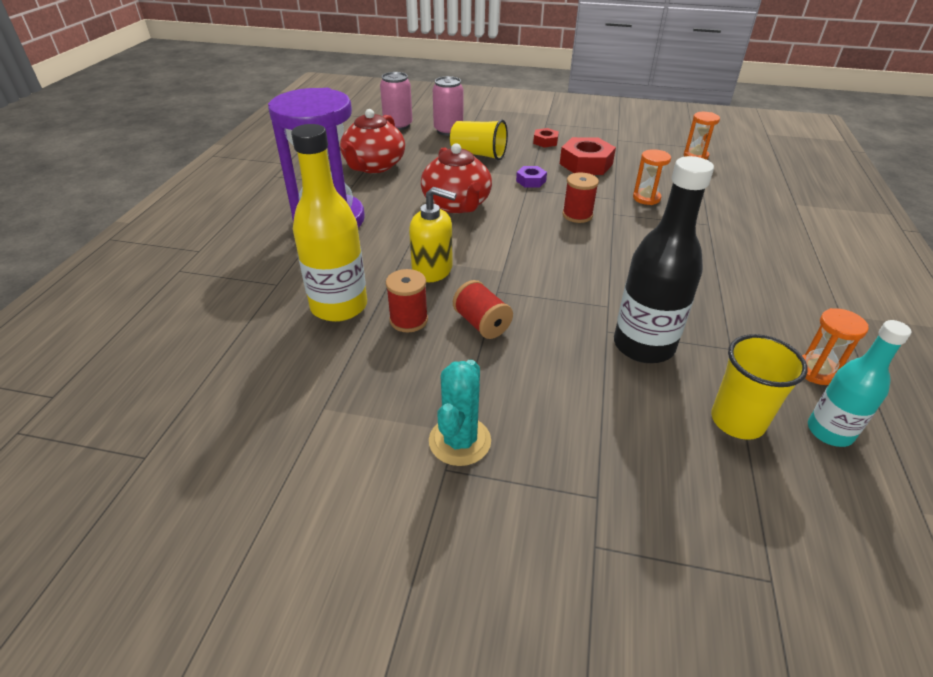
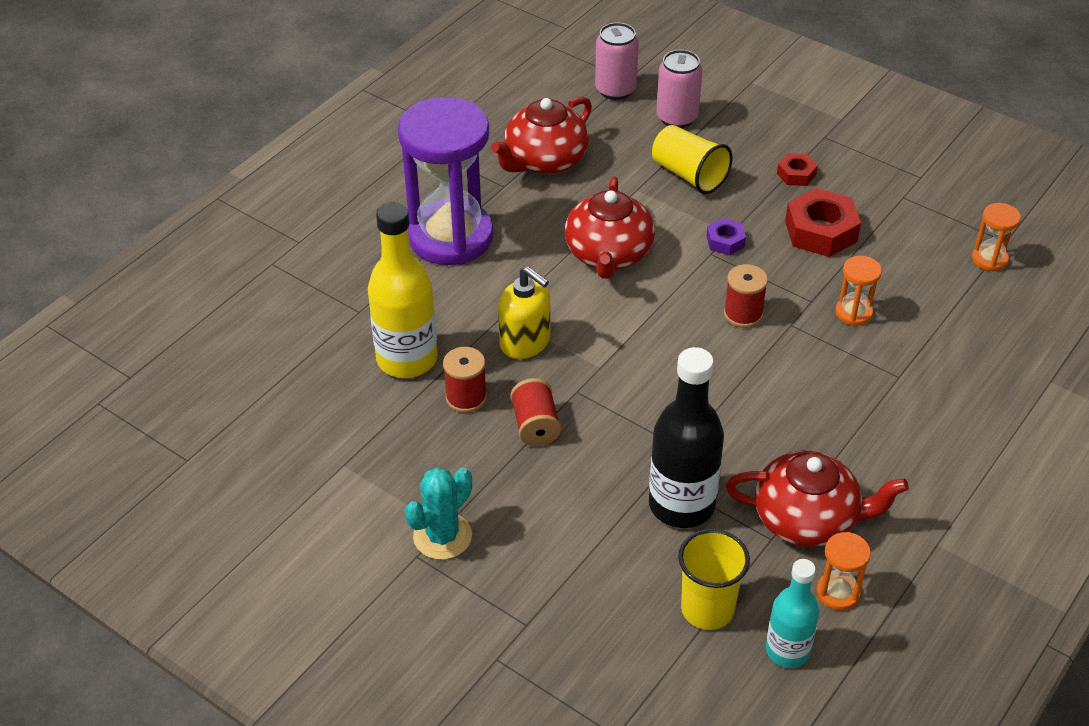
camera: 25 degrees right, 5 degrees up
(742, 326) = (807, 519): none -> red teapot

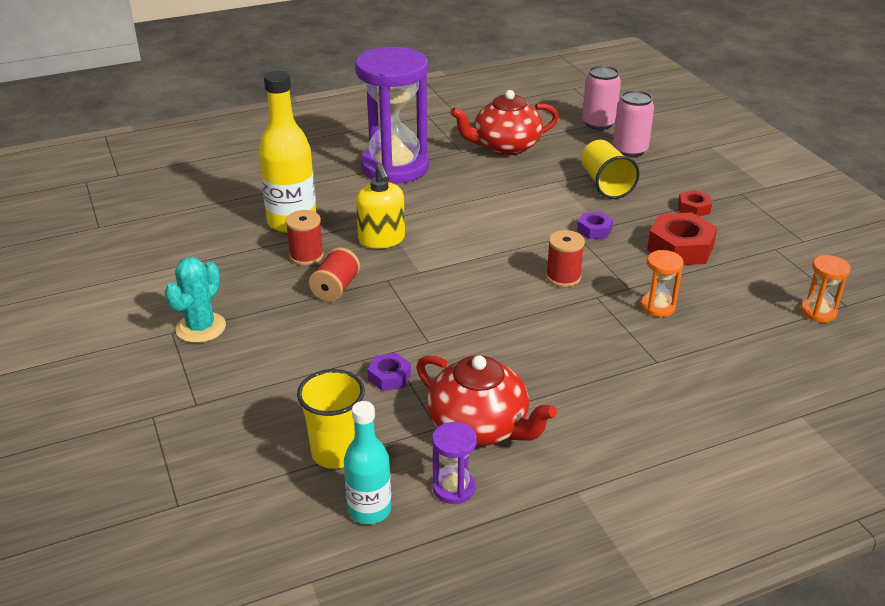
camera: 30 degrees right, 10 degrees down
(442, 536) = (201, 328): turquoise cactus -> turquoise cactus turned 45 degrees counterclockwise
(608, 254) = (496, 210): red teapot -> none
(681, 505) = (389, 377): black bottle -> purple nut
(838, 593) = (453, 488): orange hourglass -> purple hourglass

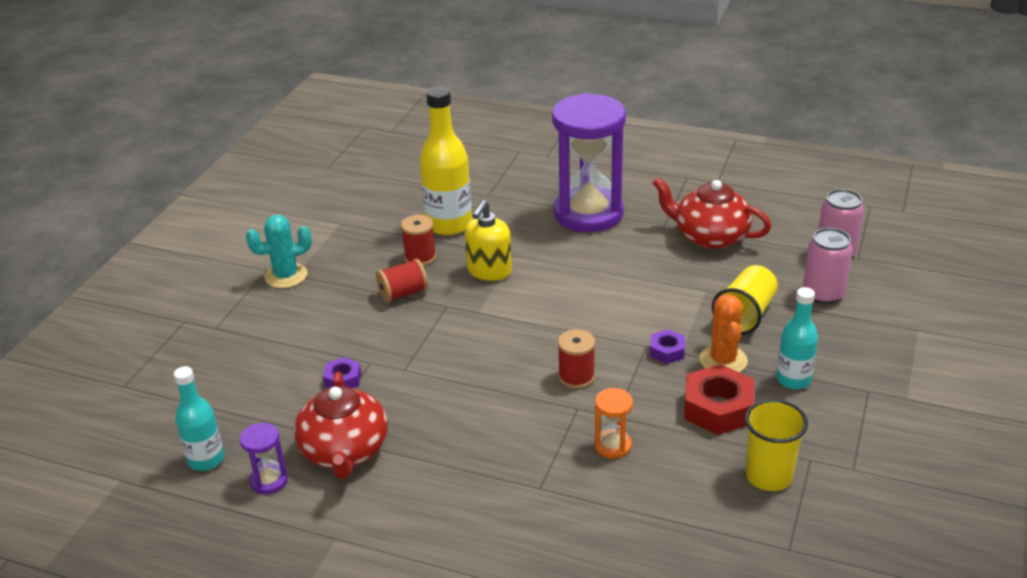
camera: 45 degrees right, 0 degrees up
(336, 452) = (241, 410): yellow cup -> yellow cup (768, 476)
(637, 218) = (723, 360): none -> orange cactus
(694, 208) = (793, 380): red nut -> turquoise bottle
(818, 312) = (749, 537): orange hourglass -> none

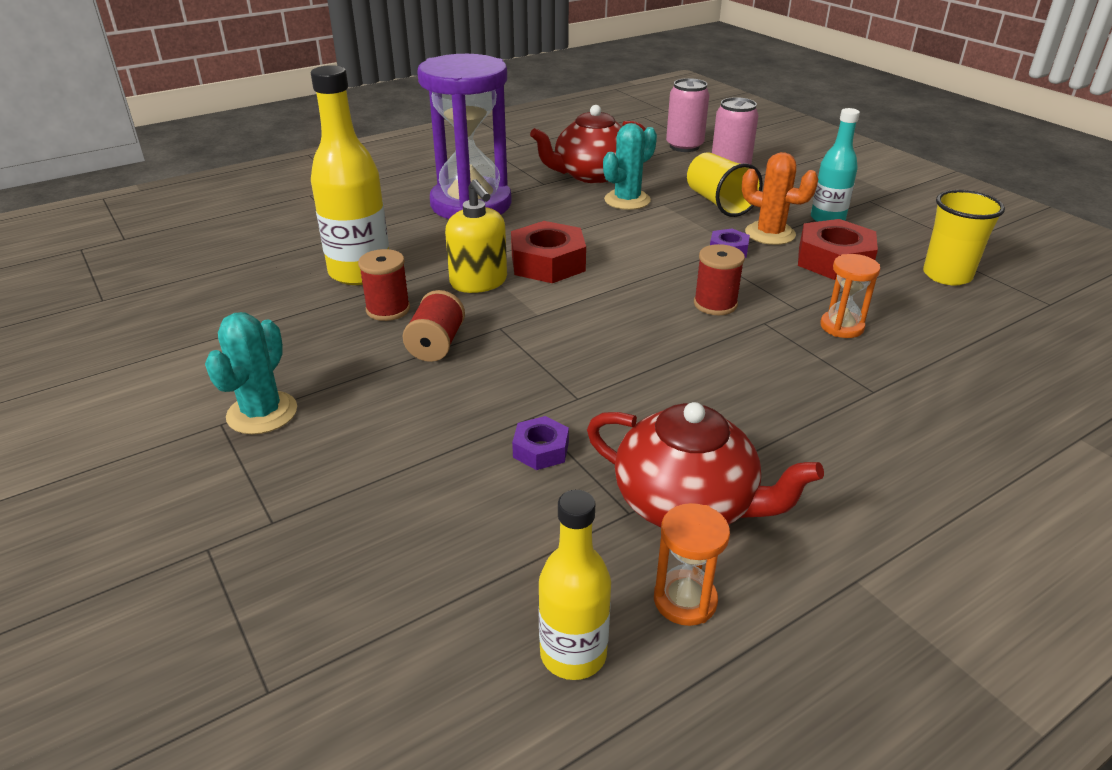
camera: 55 degrees left, 0 degrees up
(206, 460) = (573, 654): turquoise bottle -> yellow bottle
(269, 481) = (685, 600): purple hourglass -> orange hourglass
(546, 284) = (548, 263): none -> red nut
(688, 272) = (627, 200): none -> turquoise cactus

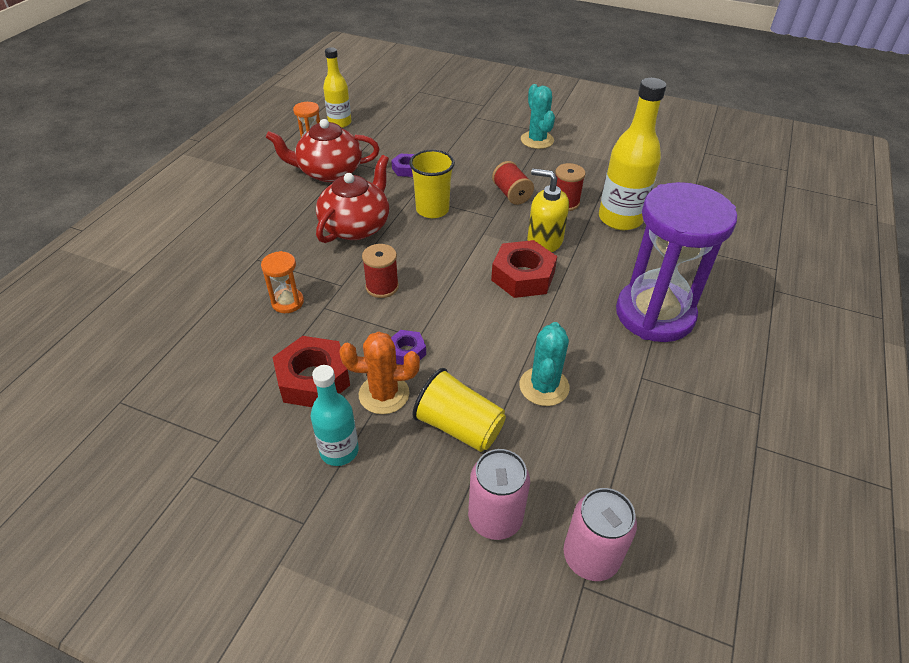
camera: 145 degrees right, 10 degrees up
(591, 175) = (619, 417): red teapot -> red teapot (356, 226)
(947, 275) = (209, 403): yellow cup -> yellow cup (432, 210)

